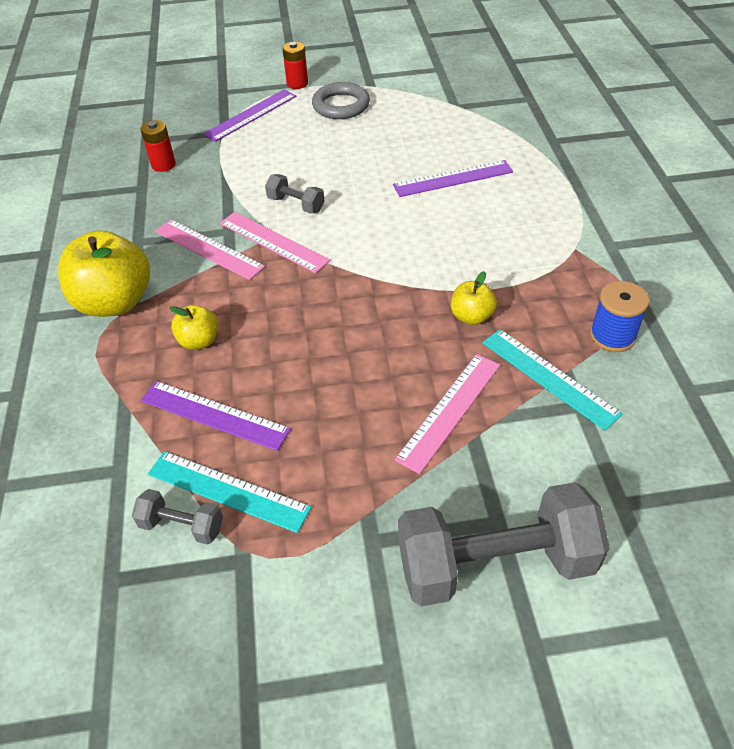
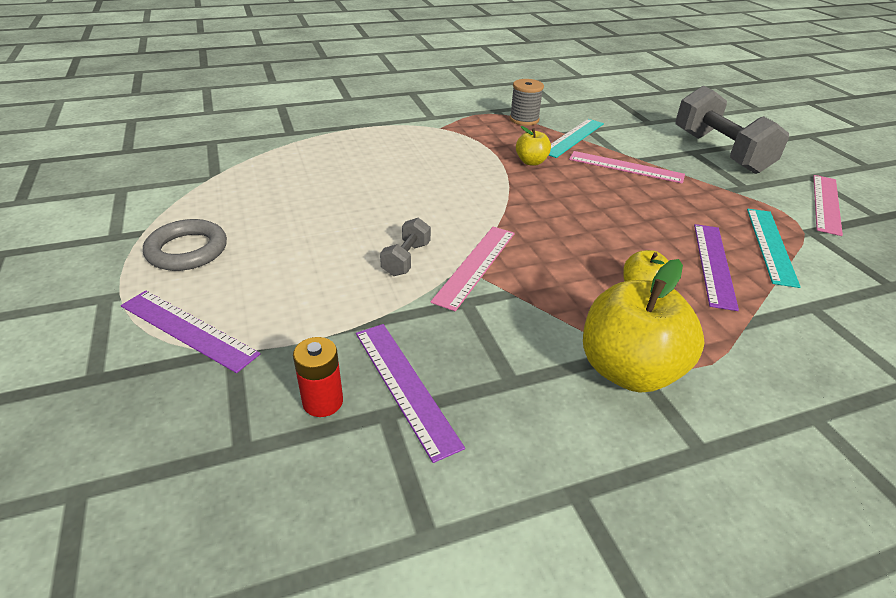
camera: 105 degrees left, 10 degrees down
(182, 526) = (818, 261): grey dumbbell -> none
(208, 249) = (504, 311): pink ruler -> pink ruler (826, 203)
(297, 83) = (105, 296): red battery -> none
(453, 178) = (351, 174): purple ruler -> purple ruler (405, 386)
(612, 336) = (524, 119): blue spool -> grey spool

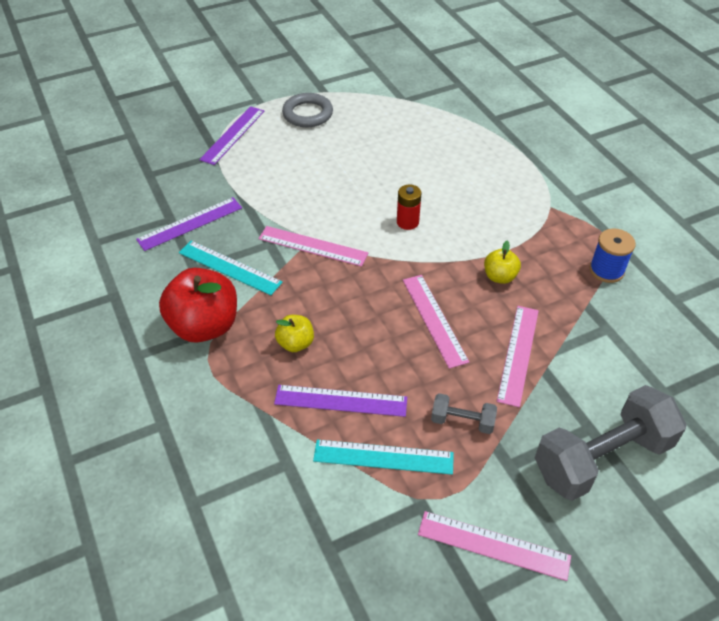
camera: 85 degrees right, 10 degrees up
(323, 402) = (178, 194): red battery -> red battery (407, 222)
(406, 259) = (315, 210): grey dumbbell -> grey dumbbell (462, 421)
(524, 119) = (606, 270): grey spool -> blue spool
(573, 137) = (576, 312): turquoise ruler -> turquoise ruler (229, 267)
(590, 200) = (434, 319): none -> pink ruler
(628, 370) = (204, 326): yellow apple -> red apple

